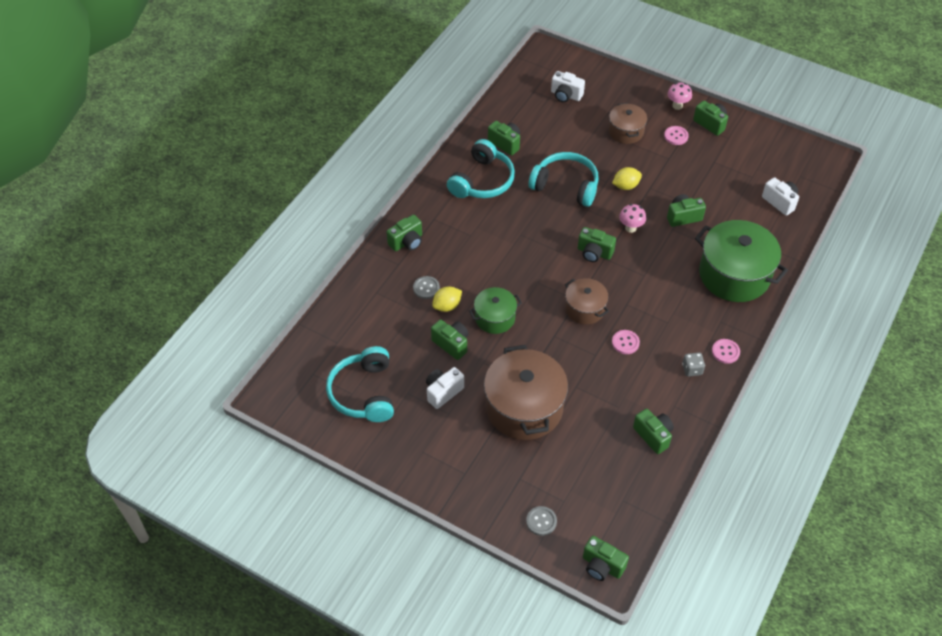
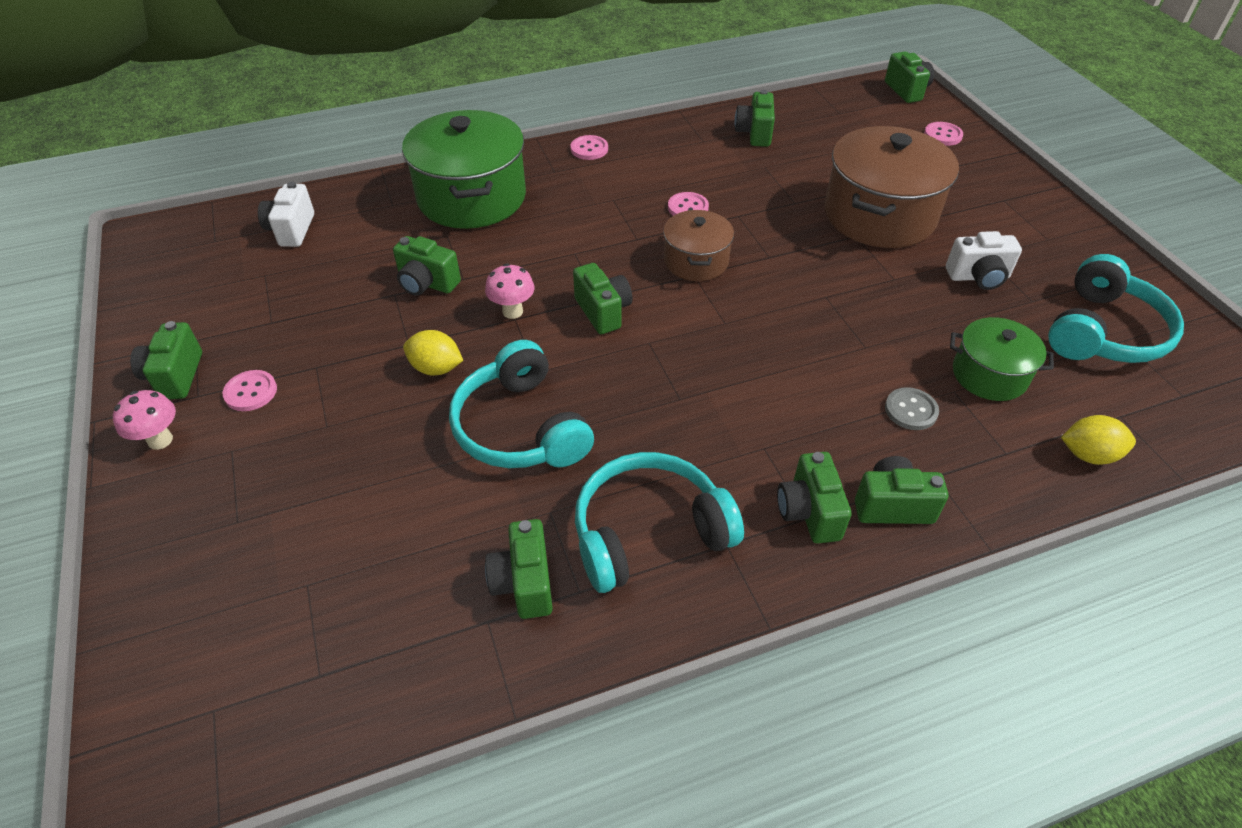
camera: 140 degrees left, 5 degrees down
(447, 306) = (894, 367): yellow lemon -> yellow lemon (1088, 455)
(451, 344) = (925, 319): green camera -> green camera (809, 512)
(495, 318) = (832, 315): green pot -> green pot (989, 375)
(541, 521) = (943, 135): grey button -> pink button
(566, 95) = (281, 610): white camera -> none
(626, 131) = (303, 453): brown pot -> none
(692, 369) = (645, 154): grey dice -> none

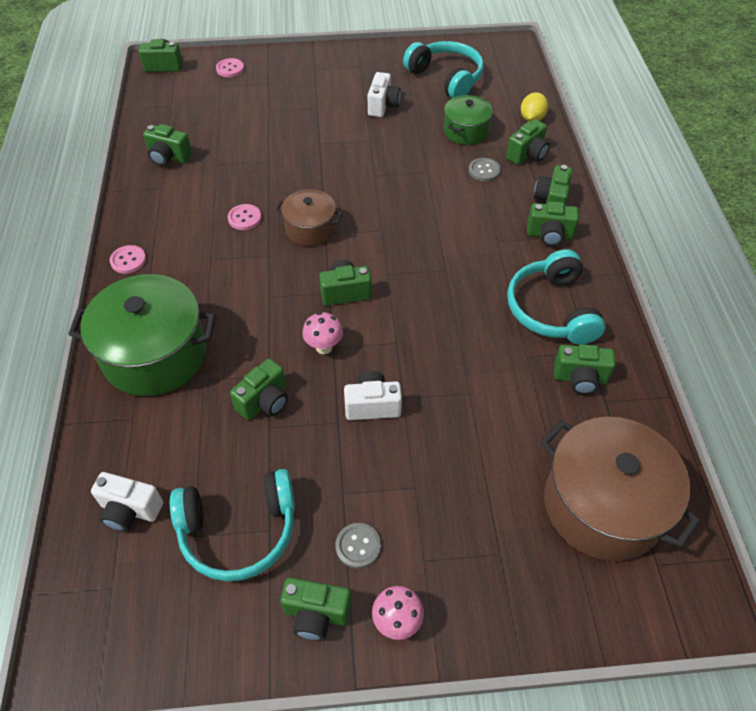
camera: 75 degrees left, 5 degrees up
(251, 392) = (358, 546): pink button -> grey button
(436, 368) = (372, 405): yellow lemon -> white camera
(520, 427) = (449, 360): turquoise headphones -> turquoise headphones (239, 530)
(879, 215) = (303, 126): brown pot -> brown pot (603, 505)
(987, 460) = (527, 154): none -> green camera

